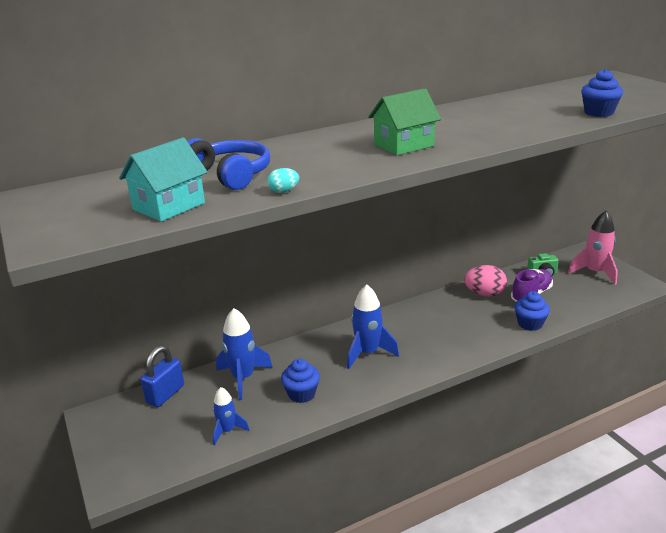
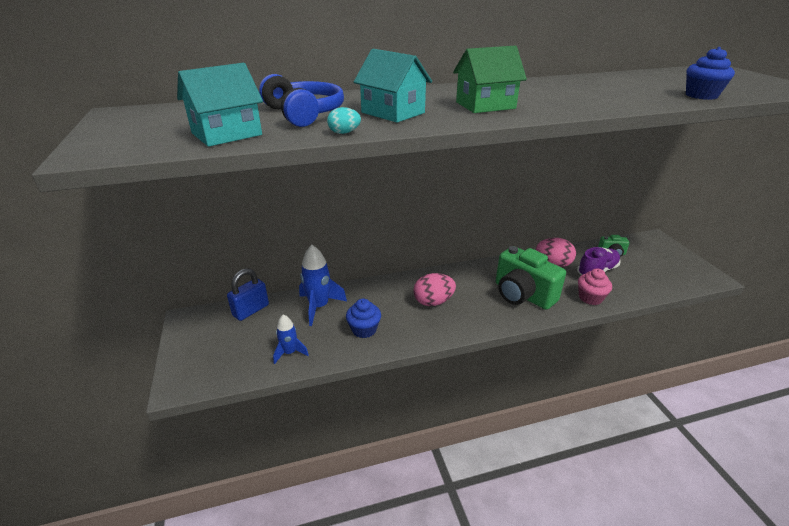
camera: 10 degrees right, 5 degrees up
(318, 163) = (393, 113): none -> turquoise house
(368, 353) = (433, 302): blue rocket -> pink egg
(460, 331) = (522, 295): none -> green camera
(530, 324) = (590, 298): blue cupcake -> pink cupcake
(595, 272) = (663, 259): pink rocket -> none

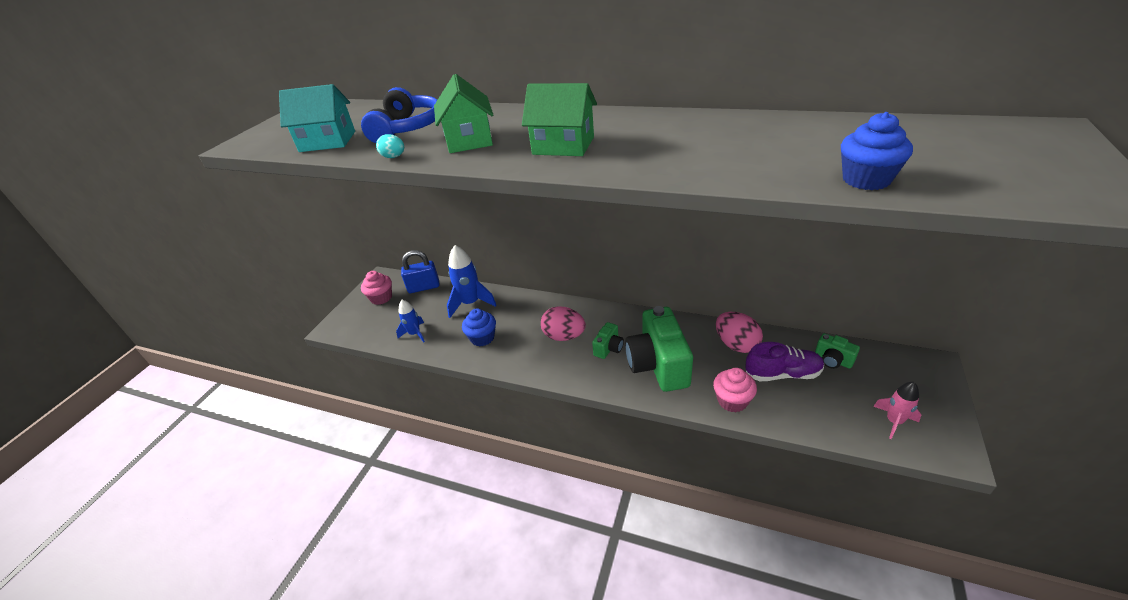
camera: 40 degrees right, 5 degrees up
(209, 336) = (381, 298): none -> pink cupcake
(393, 113) = (469, 140): turquoise house -> green house
(476, 297) = (609, 348): none -> green camera
(675, 274) = (894, 421): none -> pink rocket

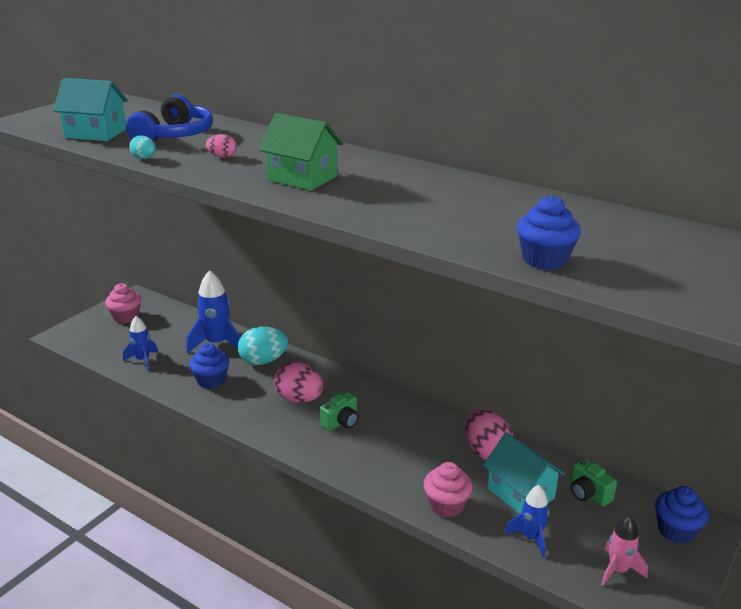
camera: 10 degrees right, 10 degrees down
(424, 287) = (175, 316): blue padlock -> none
(469, 140) = (222, 157): green house -> pink egg
(517, 309) = (263, 361): none -> turquoise egg
(658, 365) = (385, 451): green camera -> none
(782, 374) = (520, 493): purple shoe -> turquoise house
(813, 411) = (531, 538): none -> blue rocket
(914, 374) = (676, 530): none -> blue cupcake

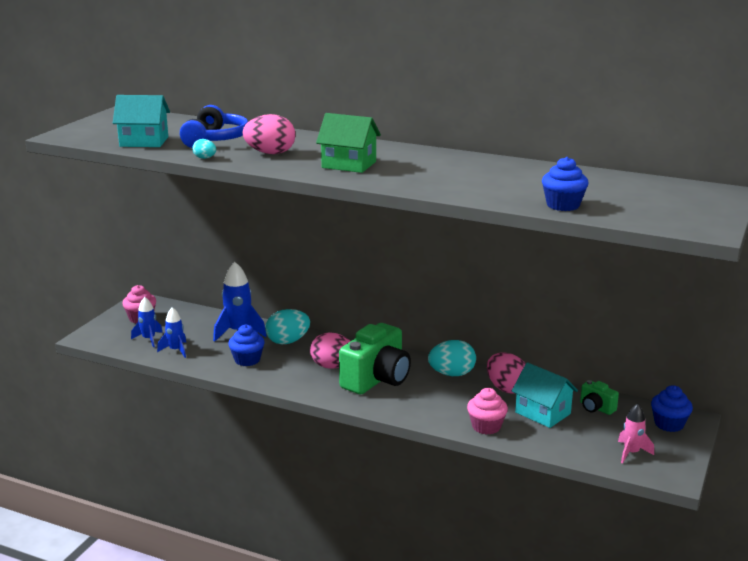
camera: 10 degrees left, 5 degrees down
(222, 157) = (270, 153): pink egg -> pink egg, size x2.02
(341, 422) = (377, 379): green camera -> green camera, size x2.15
(428, 424) = (452, 374): none -> turquoise egg
(531, 538) = (560, 440): blue rocket -> blue rocket (149, 339)

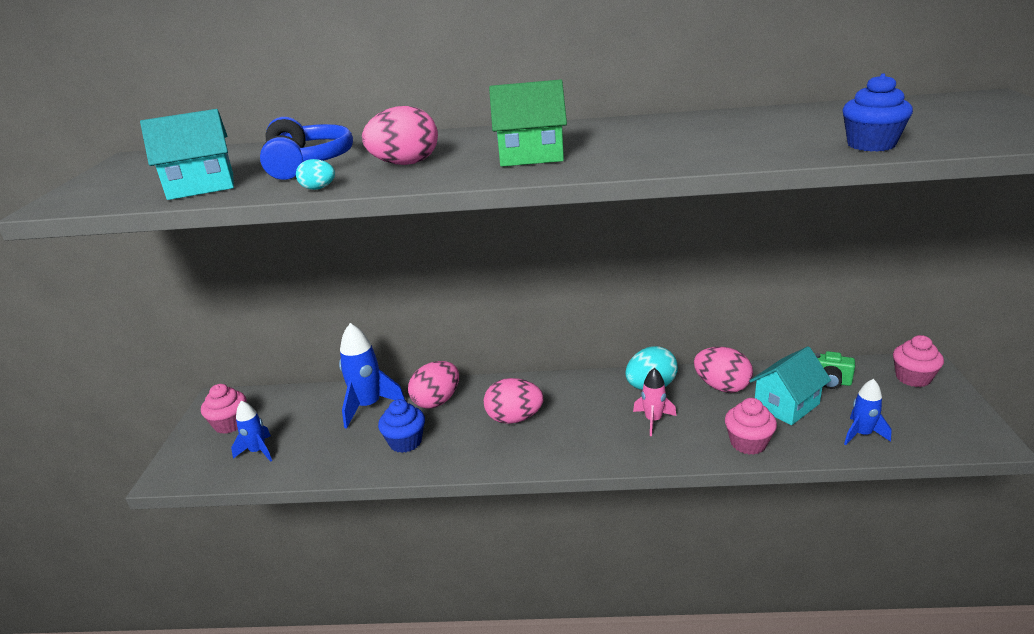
camera: 20 degrees left, 5 degrees up
(176, 350) = (304, 456): blue rocket -> blue rocket (862, 434)
(288, 341) = (437, 401): turquoise egg -> pink egg
(377, 379) = (577, 420): green camera -> none
(543, 413) = (786, 405): turquoise house -> turquoise house turned 60 degrees counterclockwise
(631, 453) = (919, 425): pink rocket -> pink rocket (653, 420)
(669, 424) = (913, 378): blue cupcake -> pink cupcake

